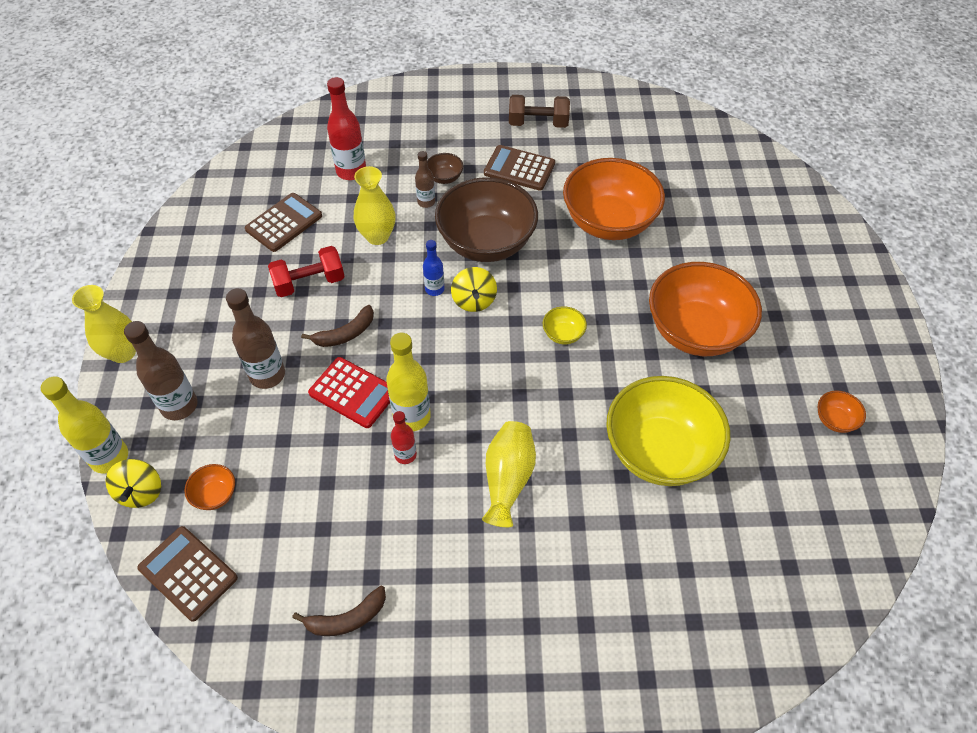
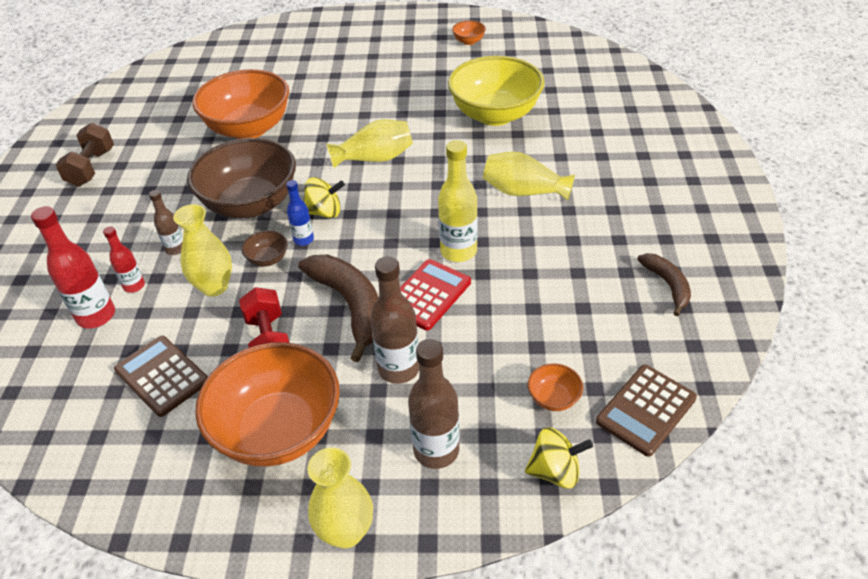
camera: 85 degrees left, 10 degrees down
(109, 457) = (509, 515): yellow bottle -> none
(345, 333) = (350, 305): brown banana -> brown banana, size x1.74
(405, 455) = (501, 254): red bottle -> red bottle (134, 286)
(444, 178) = (143, 235): brown bowl -> brown bowl (268, 259)
(519, 168) = (153, 181): brown calculator -> none
(563, 334) = (375, 158): yellow bowl -> yellow vase
(695, 331) = (382, 91): orange bowl -> orange bowl (278, 430)

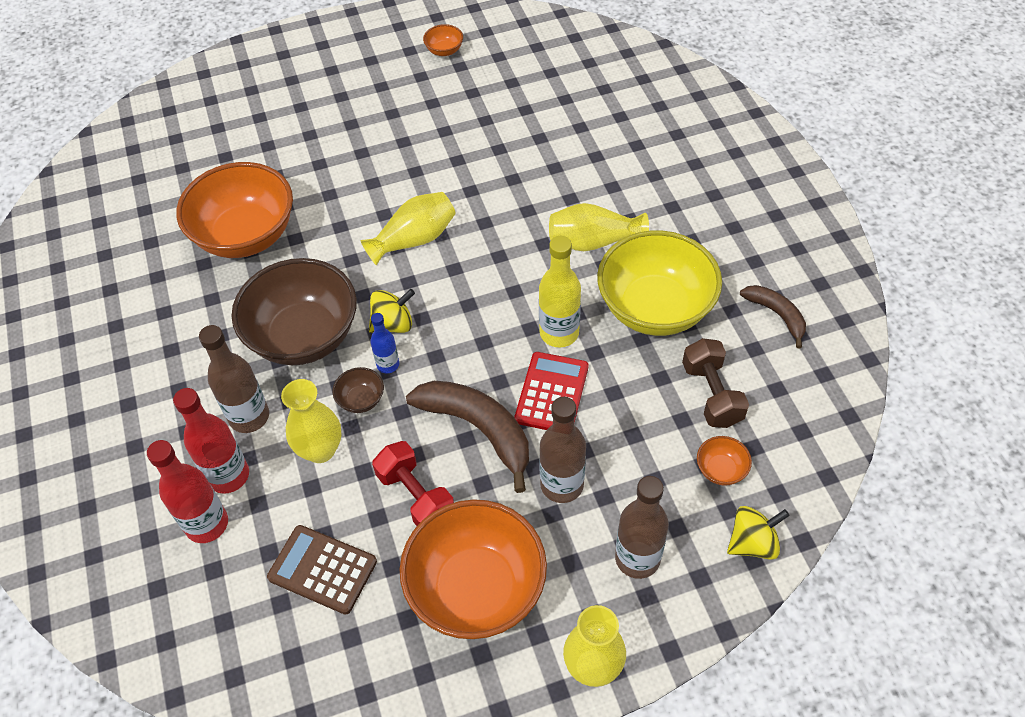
camera: 20 degrees left, 10 degrees up
(91, 168) = (81, 339): brown dumbbell -> brown dumbbell (711, 394)
(134, 286) = (228, 476): red bottle -> red bottle, size x1.74
(175, 249) = (249, 417): brown bottle -> brown bottle, size x1.74
(495, 115) = (520, 148): yellow bowl -> yellow bowl (655, 308)
(645, 410) = (807, 455): brown calculator -> none

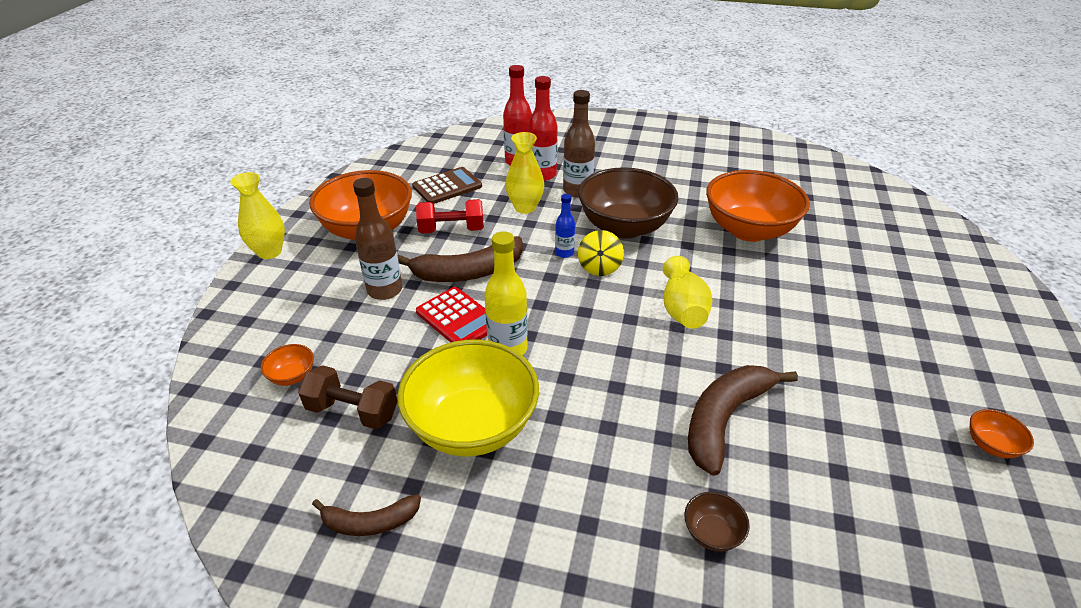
camera: 120 degrees right, 15 degrees down
(361, 400) = (546, 233): brown bowl -> brown bowl (712, 533)
(525, 173) = (724, 419): none -> brown banana
(593, 241) = (590, 425): yellow vase -> none
(637, 558) = (296, 299): brown bottle -> none
(753, 543) = (227, 360): yellow spinning top -> none

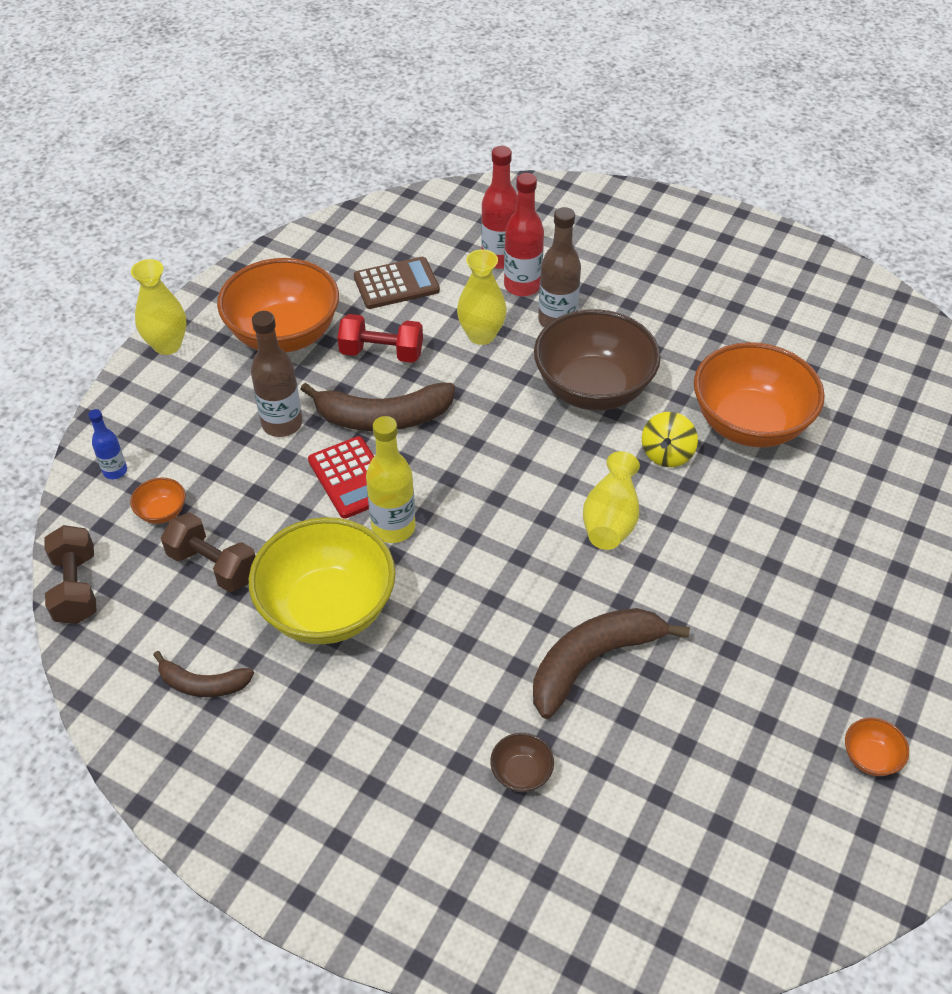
camera: 15 degrees right, 10 degrees up
(217, 459) = (76, 588): none -> brown dumbbell
(564, 253) = (504, 413): blue bottle -> blue bottle (115, 471)
(599, 267) = (537, 442): yellow spinning top -> yellow spinning top (666, 454)

